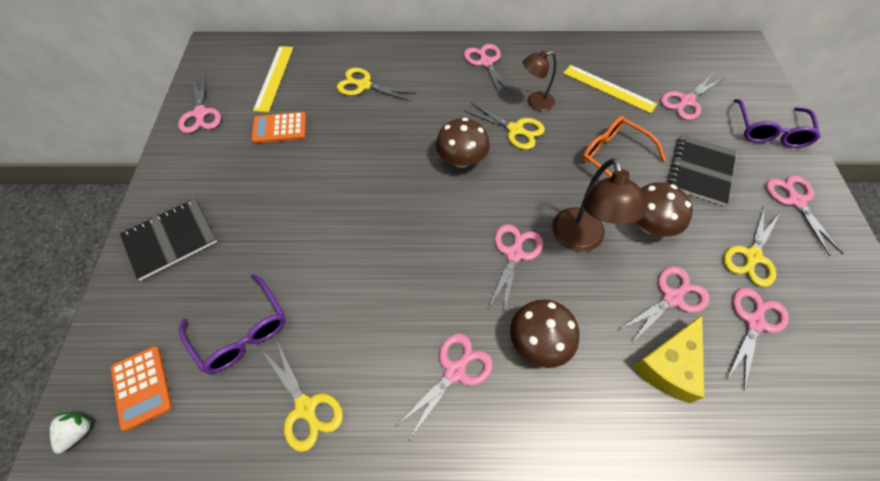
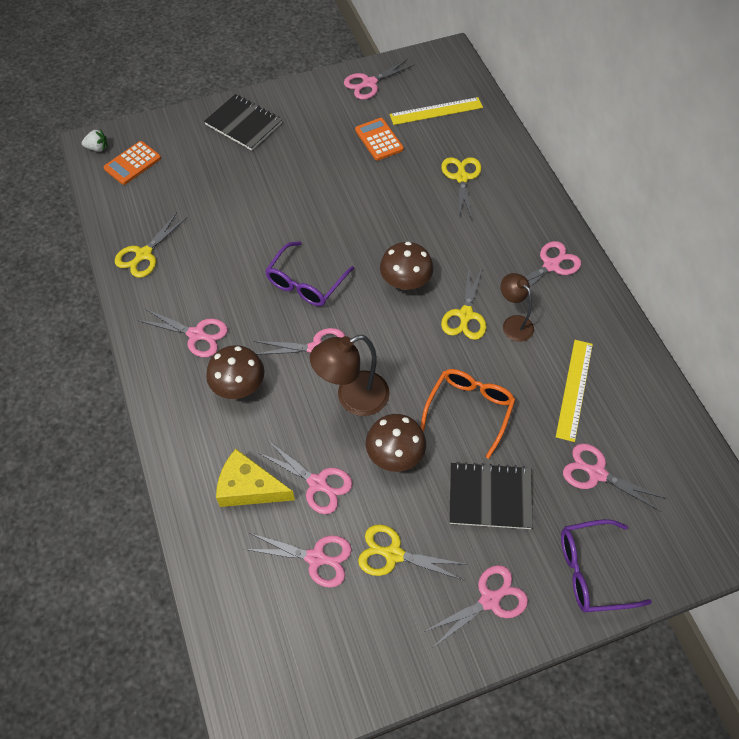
camera: 70 degrees right, 0 degrees up
(242, 332) = (186, 197): purple glasses -> purple glasses (305, 283)

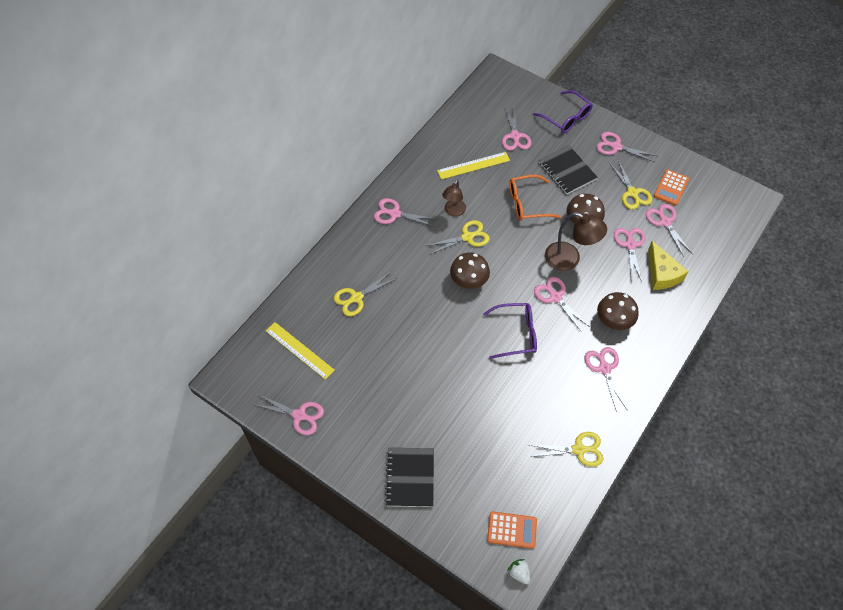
camera: 125 degrees left, 0 degrees up
(379, 140) = (357, 370): orange calculator -> orange calculator (671, 188)

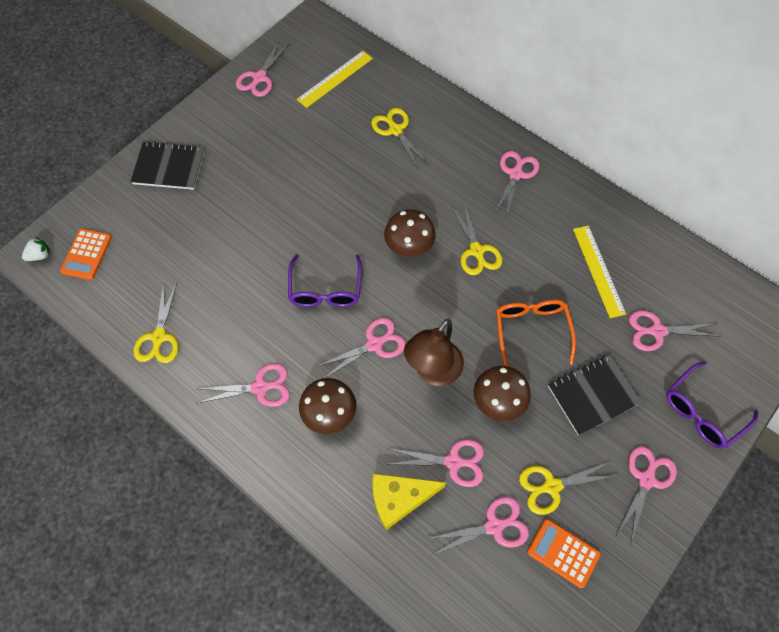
camera: 95 degrees right, 5 degrees up
(453, 211) = (518, 239): brown lamp -> none

